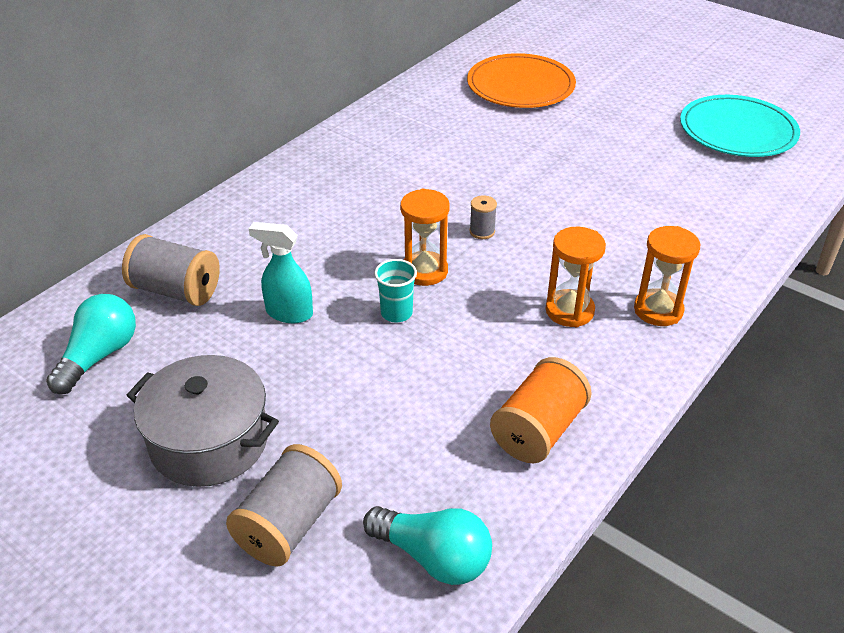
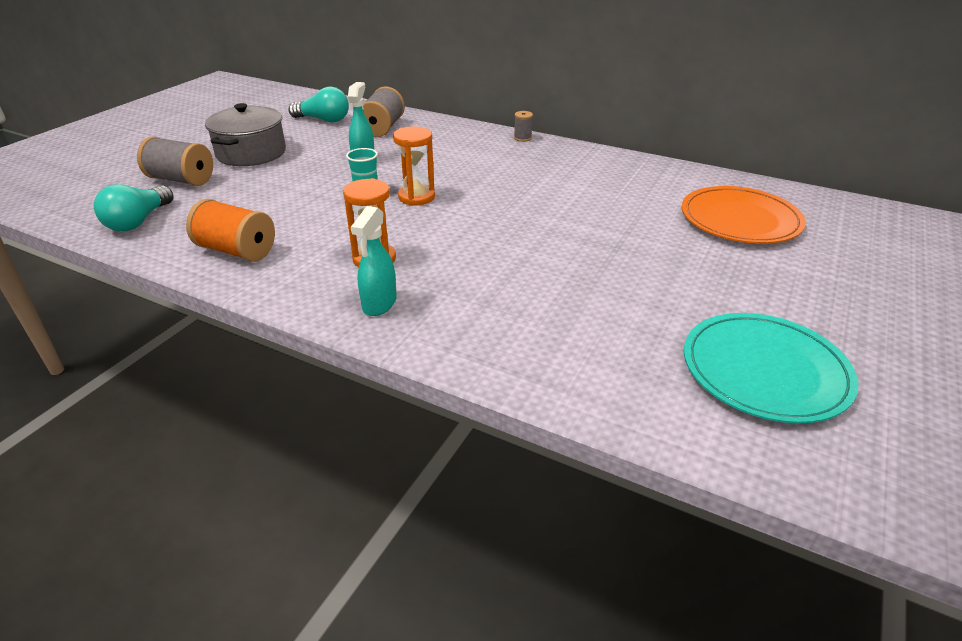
camera: 80 degrees right, 5 degrees down
(482, 231) = (475, 215): grey spool -> grey spool (522, 138)
(658, 310) = (379, 304): orange hourglass -> turquoise spray bottle

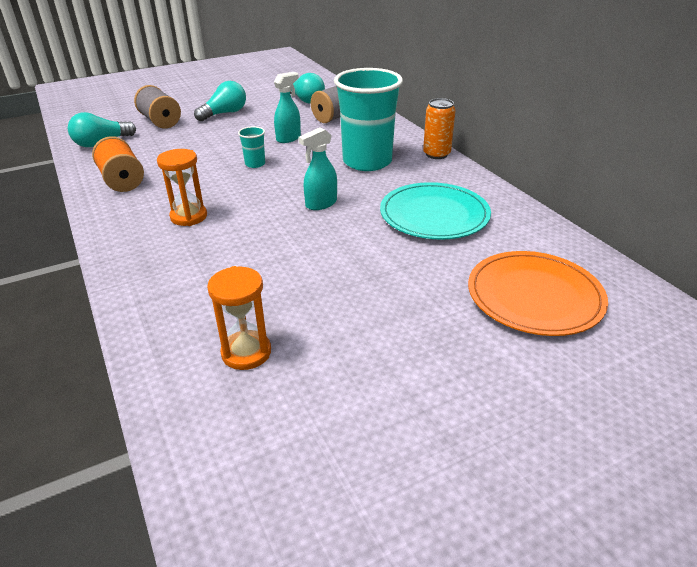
camera: 35 degrees right, 0 degrees up
(251, 153) = (224, 113): grey pot -> turquoise light bulb
(379, 304) = (145, 251): turquoise spray bottle -> turquoise spray bottle (321, 204)
(416, 197) = (282, 179): orange hourglass -> orange hourglass (246, 352)
(472, 160) = (367, 162): none -> turquoise cup
(522, 138) = (436, 154): grey spool -> orange can
(765, 370) = (335, 444): turquoise plate -> turquoise plate (434, 215)

